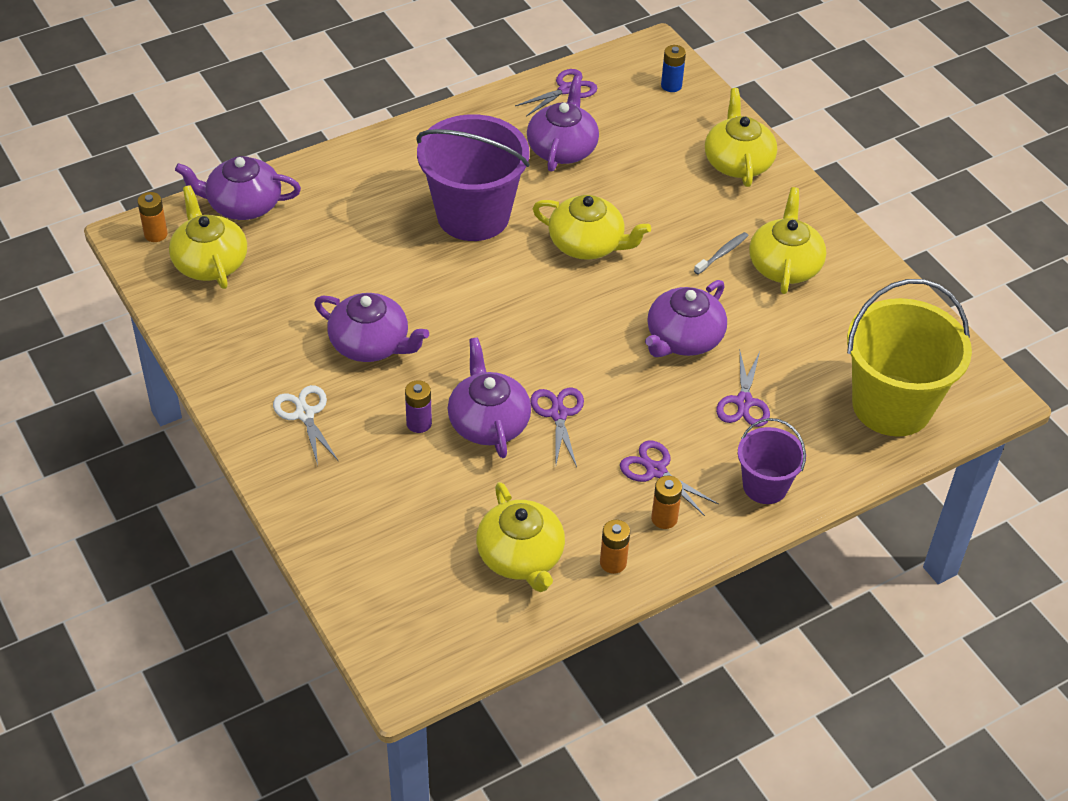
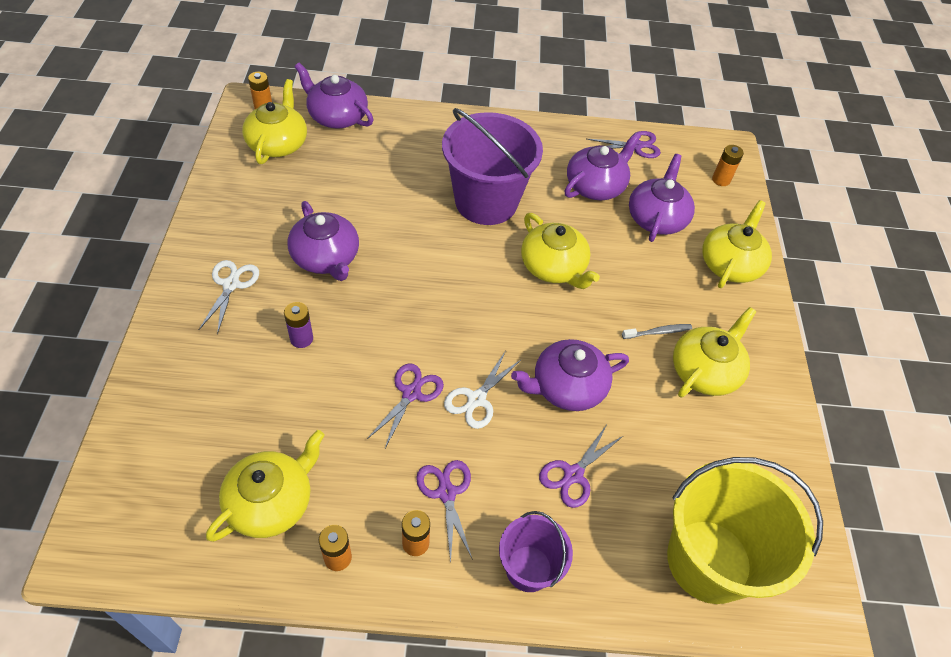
camera: 30 degrees right, 5 degrees up
(488, 422) = (352, 368): purple teapot -> purple teapot (656, 218)
(521, 556) = (271, 502): yellow teapot -> yellow teapot turned 150 degrees counterclockwise
(617, 388) = (476, 399): none -> white scissors
(671, 85) = (721, 180): blue battery -> orange battery

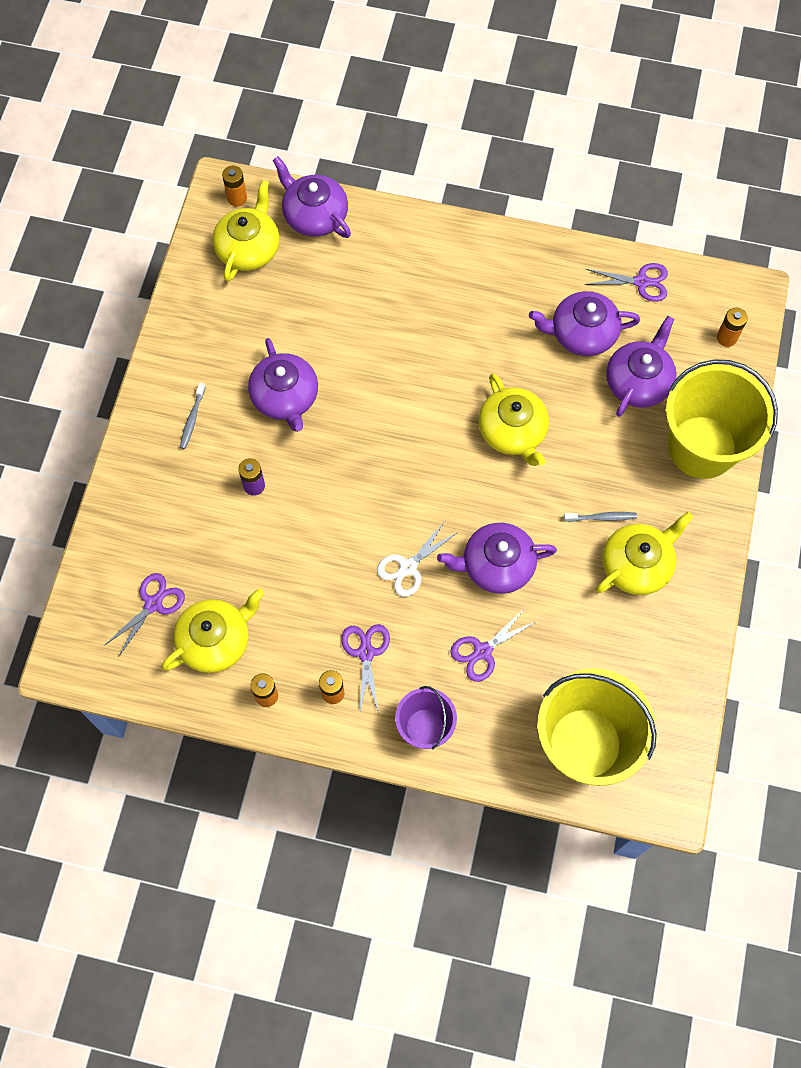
camera: 15 degrees right, 15 degrees up
(231, 284) = (192, 419): white scissors -> grey toothbrush
(411, 393) = (349, 554): purple scissors -> purple scissors (153, 604)
(486, 202) = (458, 344): purple bucket -> none
(596, 186) = (582, 333): purple teapot -> purple teapot turned 150 degrees counterclockwise
(730, 264) = (702, 447): yellow teapot -> yellow bucket

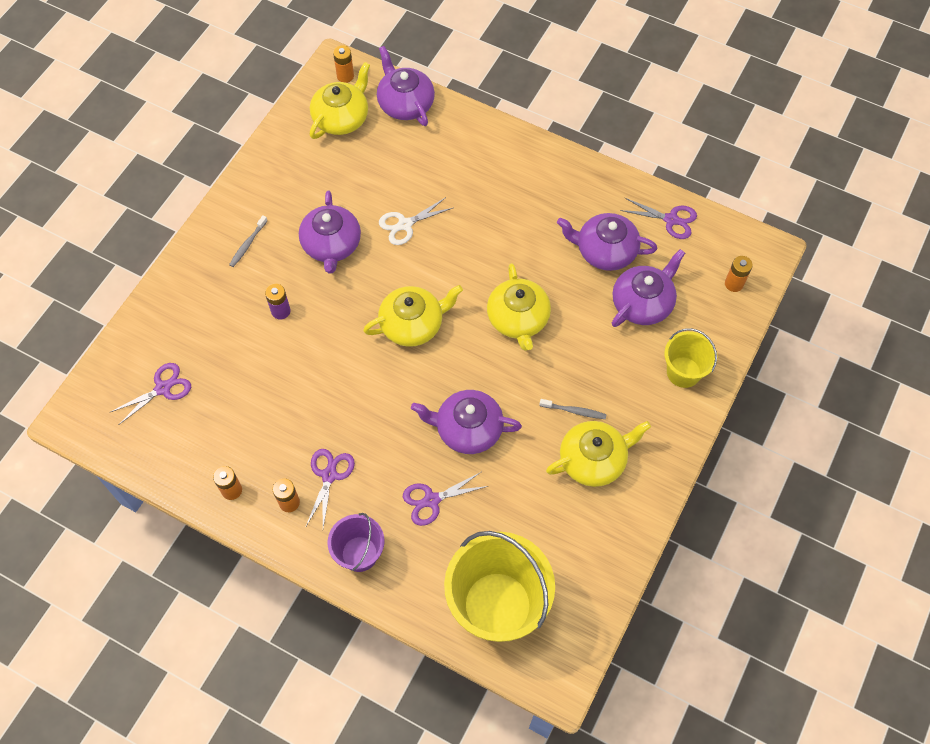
camera: 15 degrees right, 5 degrees down
(216, 640) = (204, 432): yellow teapot -> yellow teapot (413, 324)
(408, 567) = (390, 411): white scissors -> white scissors (405, 224)
(702, 447) = (683, 372): yellow bucket -> yellow bucket, size x0.54

